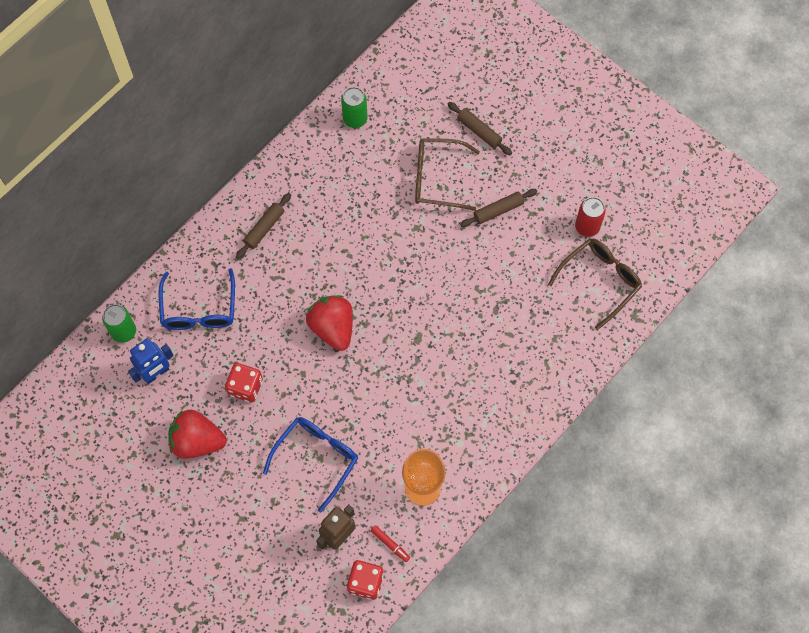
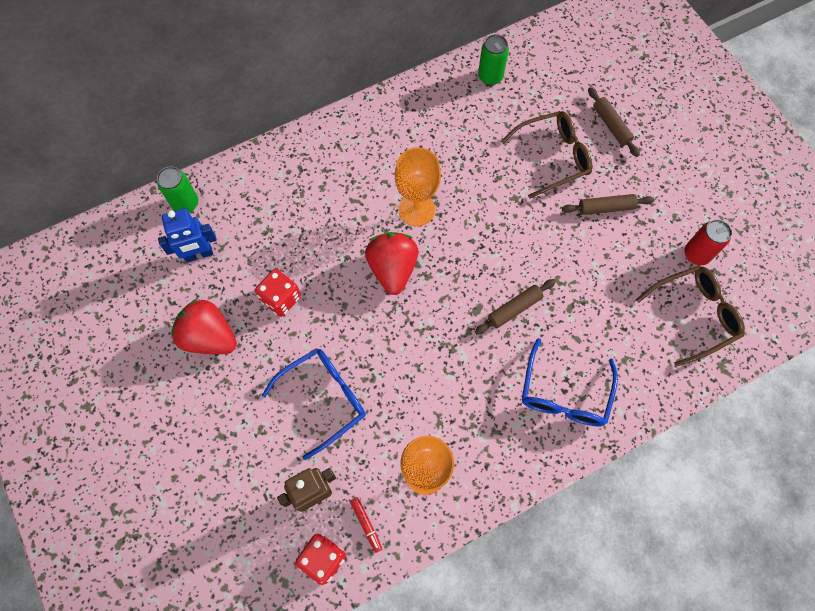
camera: 20 degrees right, 0 degrees up
(199, 309) = (267, 206): blue glasses -> blue glasses (564, 394)
(264, 228) = (362, 150): brown rolling pin -> brown rolling pin (514, 309)
(334, 267) = (416, 209): none -> orange goblet
(437, 178) = (553, 157): brown glasses -> brown glasses turned 135 degrees clockwise

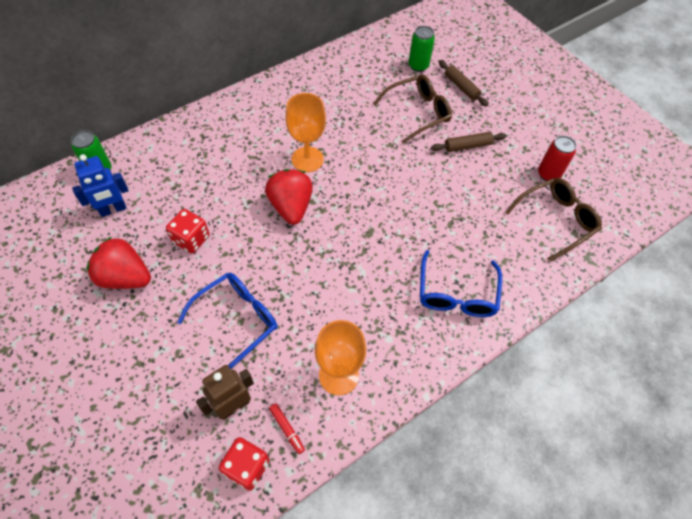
camera: 10 degrees left, 10 degrees down
(490, 77) = (358, 60): green can -> green can (418, 66)
(514, 309) = (402, 229): brown rolling pin -> none

